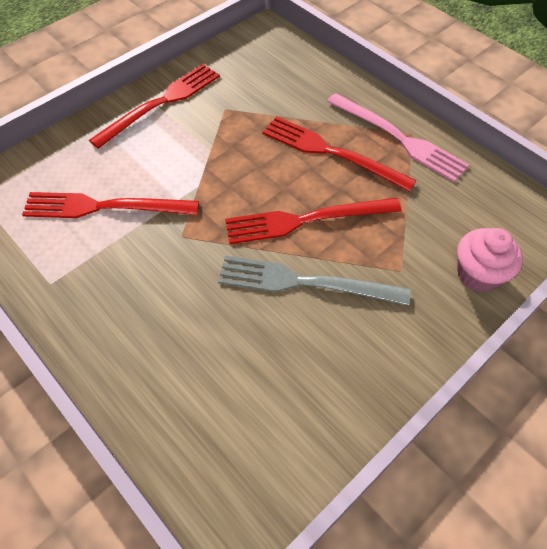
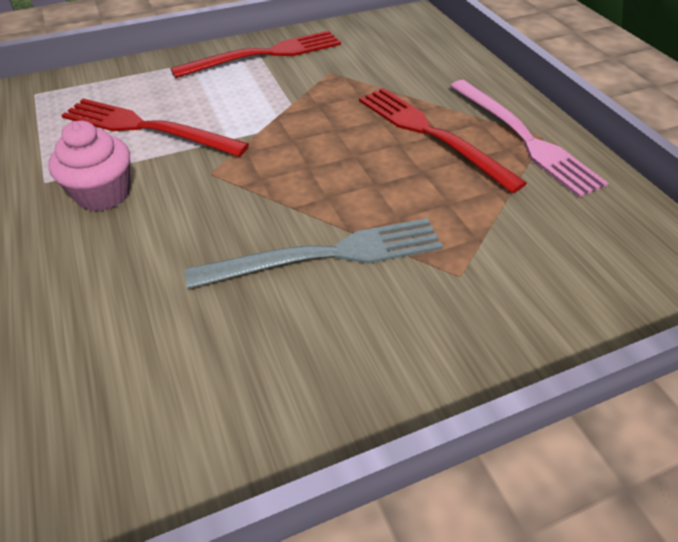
camera: 20 degrees right, 10 degrees down
(305, 282) = (326, 255): grey fork -> grey fork turned 135 degrees clockwise
(306, 220) = (364, 192): red fork -> none
(478, 274) = (570, 309): pink cupcake -> pink cupcake (103, 194)

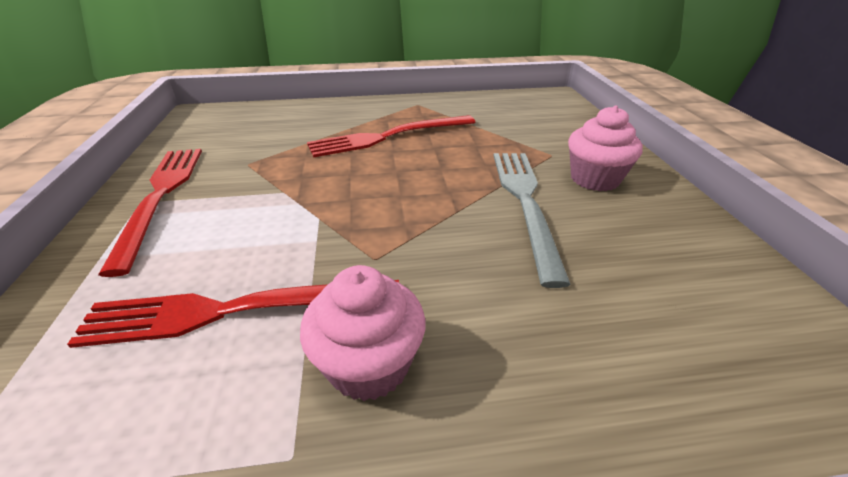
camera: 75 degrees left, 10 degrees down
(147, 128) = (234, 310): red fork -> red fork turned 45 degrees clockwise
(408, 318) = (594, 179): none -> pink cupcake
(523, 138) = (415, 109): pink fork -> none

